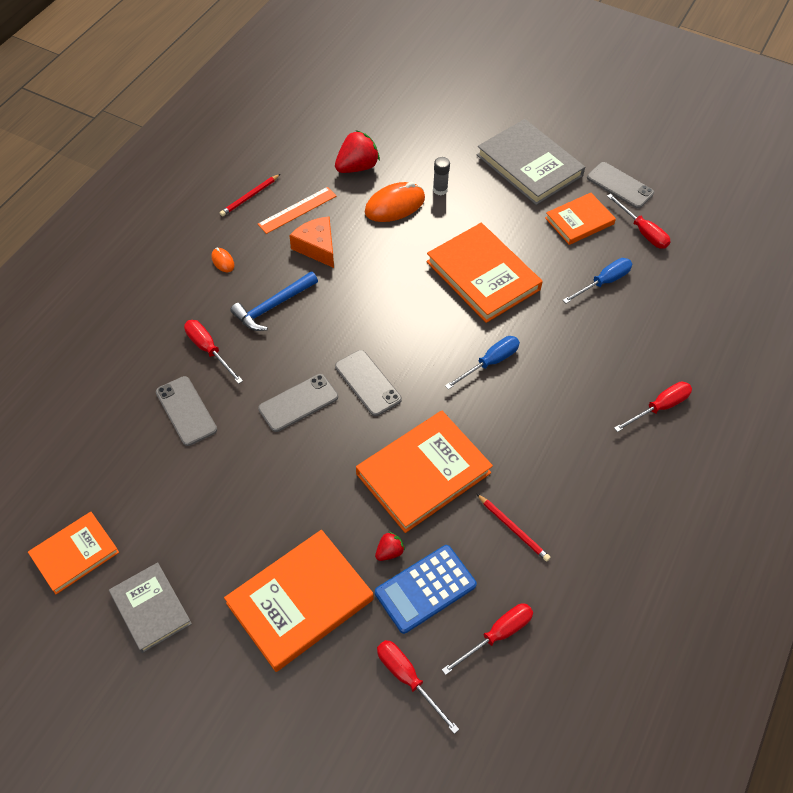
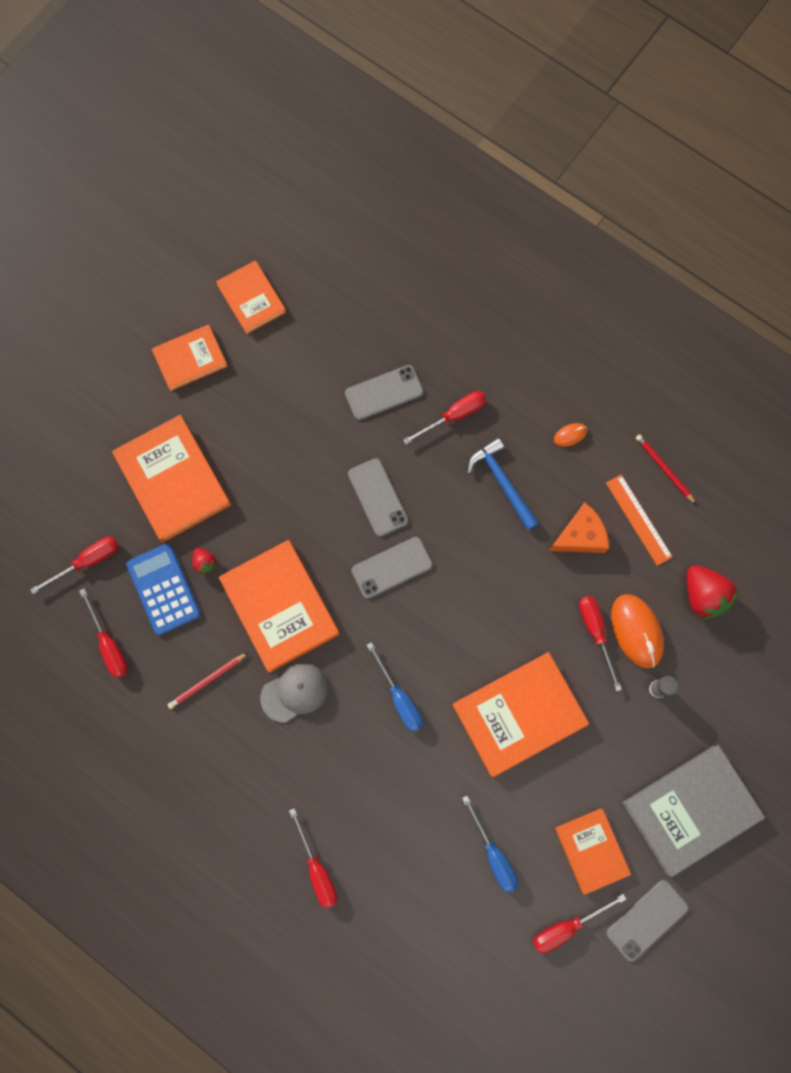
camera: 100 degrees right, 20 degrees up
(151, 608) = (190, 359): grey book -> orange book
(401, 231) = (595, 632): none -> red screwdriver
(505, 448) = (294, 692): none -> grey cap

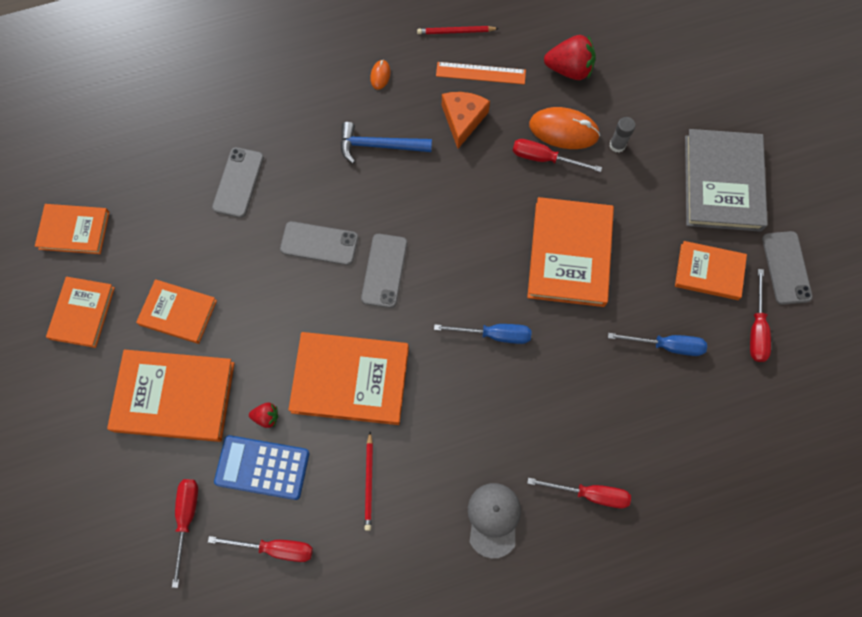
camera: 55 degrees left, 5 degrees down
(241, 430) = (178, 312): none -> orange book
(294, 692) = (430, 415): grey cap -> grey cap (493, 519)
(453, 416) = (299, 145): red screwdriver -> none

